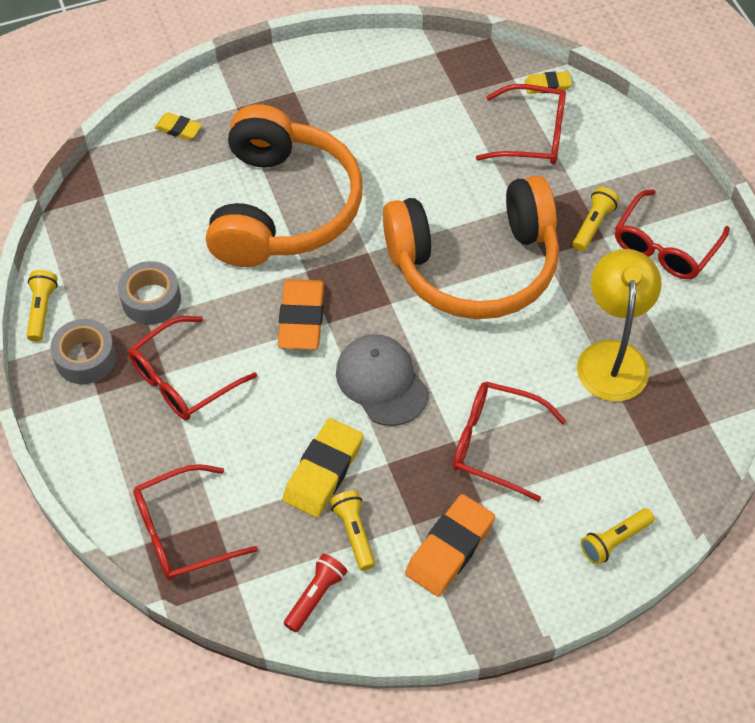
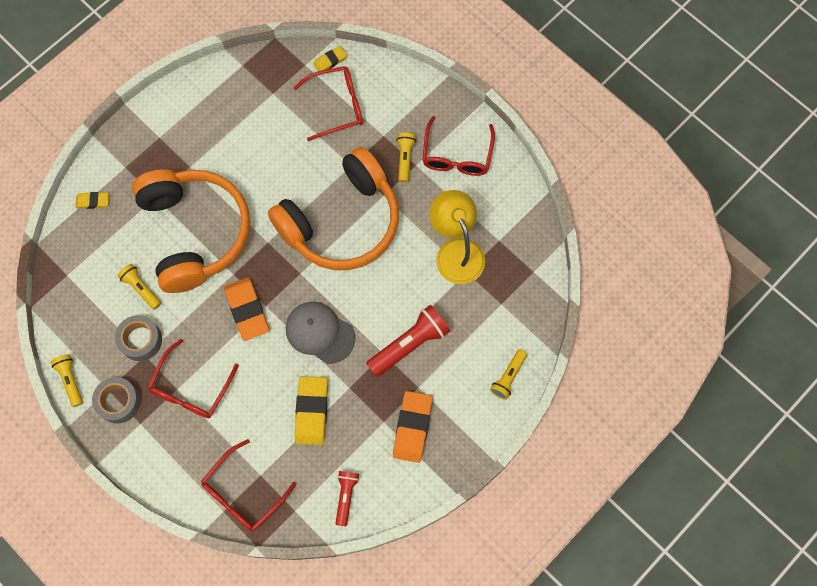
camera: 25 degrees left, 15 degrees up
(354, 533) = (350, 444): yellow flashlight -> yellow flashlight (141, 288)
(495, 444) = (409, 344): red glasses -> red flashlight

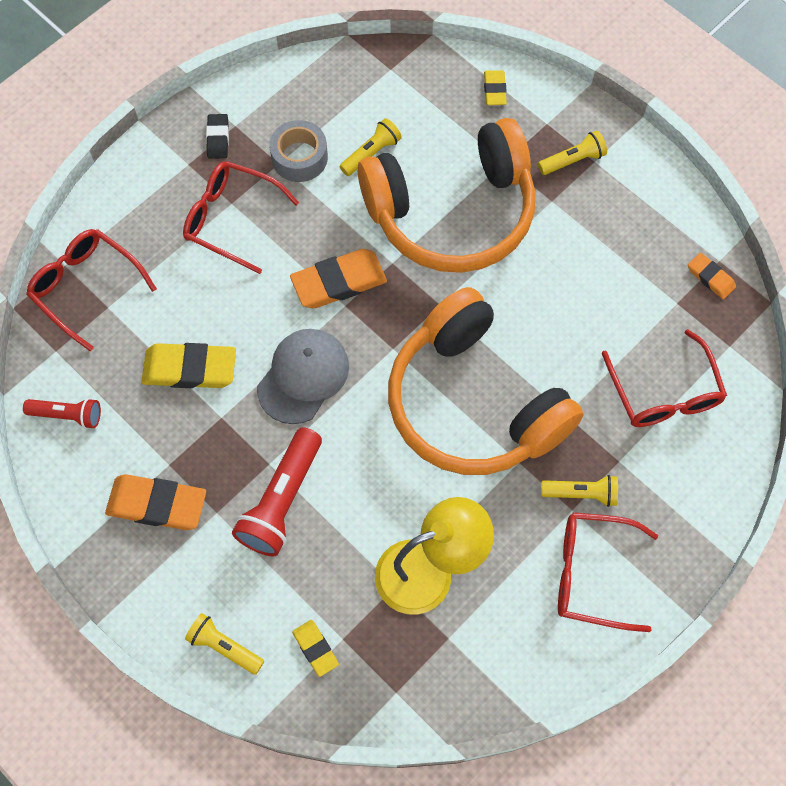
camera: 90 degrees right, 5 degrees down
(70, 380) = (249, 84): yellow flashlight -> yellow flashlight (572, 160)
(119, 402) = (218, 138): grey tape -> black eraser
(255, 71) = (710, 277): none -> orange eraser
(330, 61) = (740, 381): yellow eraser -> yellow eraser (315, 648)
(409, 344) = (281, 500): red flashlight -> red flashlight turned 60 degrees clockwise

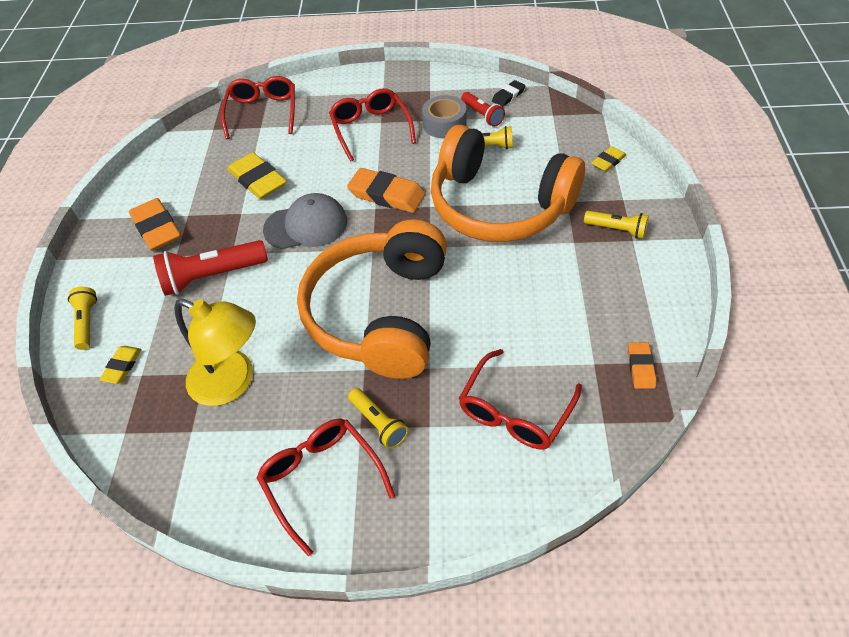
camera: 50 degrees right, 15 degrees down
(67, 415) = (178, 159): red flashlight -> red flashlight (482, 115)
(218, 138) = (413, 90): black eraser -> black eraser (508, 96)

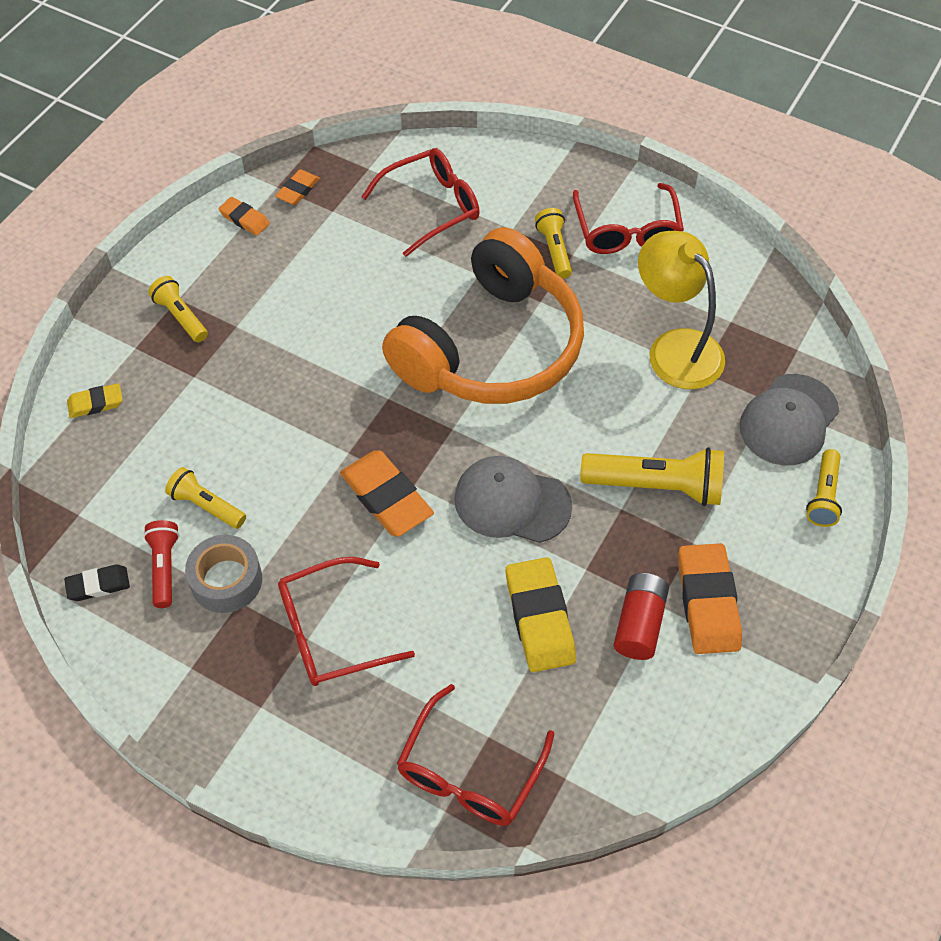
camera: 155 degrees left, 5 degrees up
(122, 366) = (789, 420): yellow eraser -> grey cap
(197, 201) = (639, 624): none -> red battery
(212, 276) = (656, 486): red flashlight -> yellow flashlight
(370, 129) = (331, 632): red glasses -> red glasses turned 60 degrees clockwise
(499, 205) = (271, 410): orange headphones -> none
(654, 320) = (244, 219): none -> orange eraser

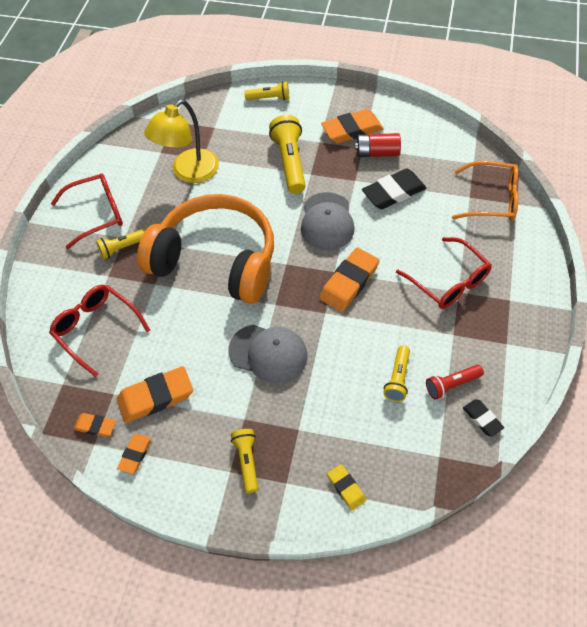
camera: 105 degrees left, 0 degrees up
(181, 316) = (247, 461): yellow flashlight -> yellow flashlight turned 135 degrees clockwise
(226, 580) = (443, 346): grey tape -> none
(308, 248) = (156, 397): none -> orange eraser
(469, 772) = (492, 199): red glasses -> orange glasses
(540, 618) = (393, 192): yellow eraser -> black eraser
(789, 420) = (225, 117): grey cap -> grey cap (268, 353)

